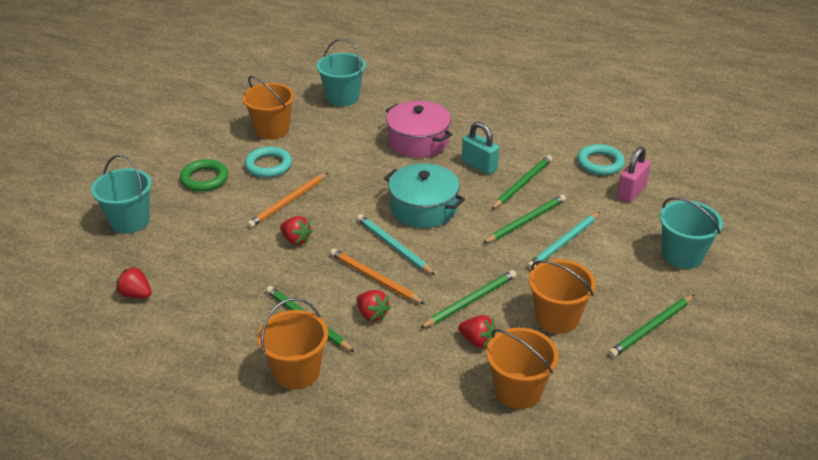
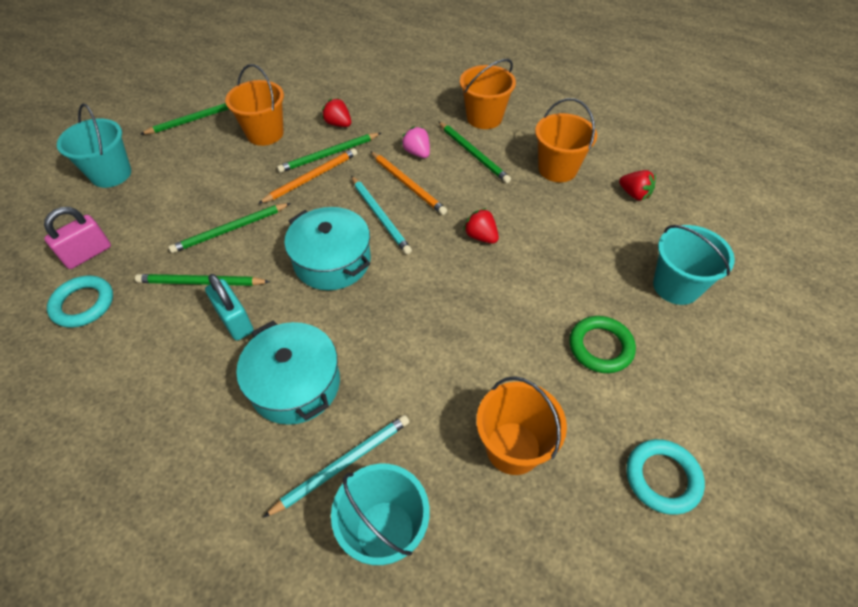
camera: 170 degrees left, 15 degrees up
(268, 165) = (515, 361): turquoise ring -> turquoise ring (662, 478)
(288, 202) = (488, 291): orange pencil -> orange pencil (311, 177)
(372, 314) = (417, 153): red strawberry -> pink strawberry
(418, 141) = (295, 384): pink pot -> turquoise pot
(518, 390) = (325, 90): orange bucket -> orange bucket (557, 169)
(522, 184) = (201, 282): green pencil -> green pencil turned 45 degrees clockwise
(564, 243) = (210, 200): turquoise pencil -> turquoise pencil (343, 464)

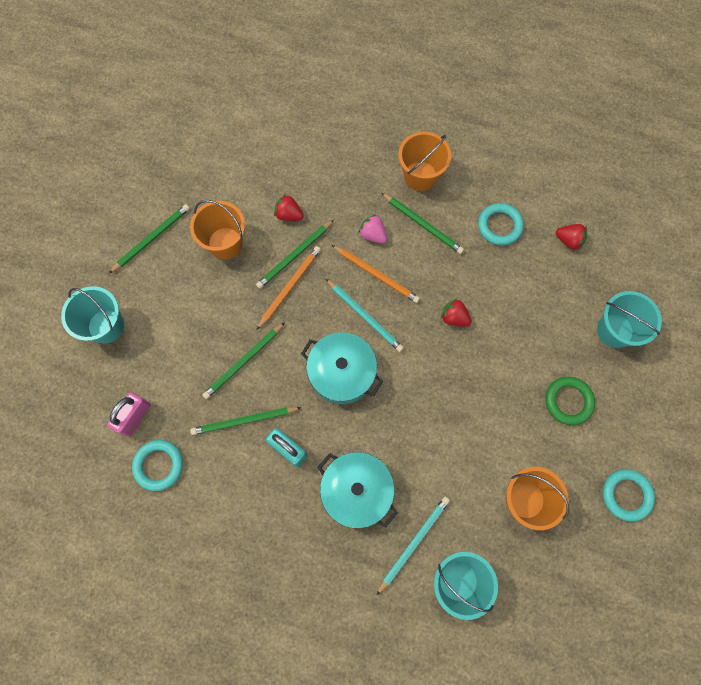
camera: 15 degrees left, 20 degrees up
(557, 169) = (499, 226): orange bucket -> turquoise ring

